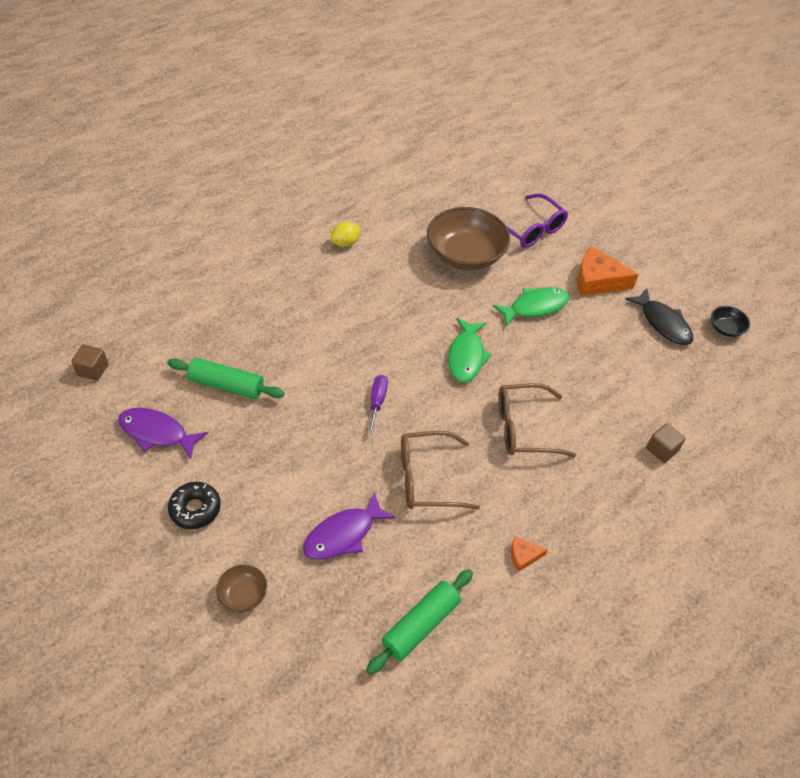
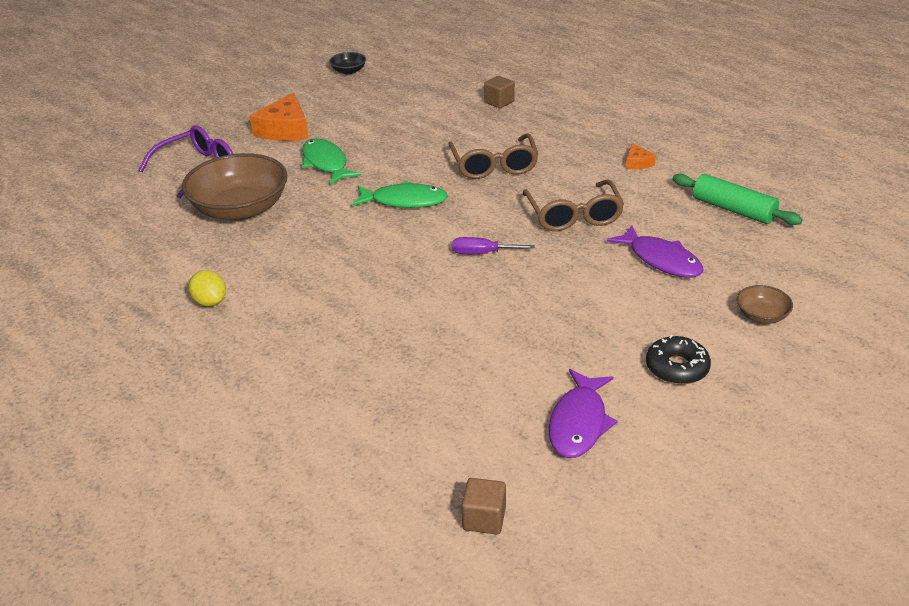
camera: 90 degrees left, 15 degrees down
(226, 385) = (483, 373): green rolling pin -> none
(663, 323) = (344, 98): black fish -> none

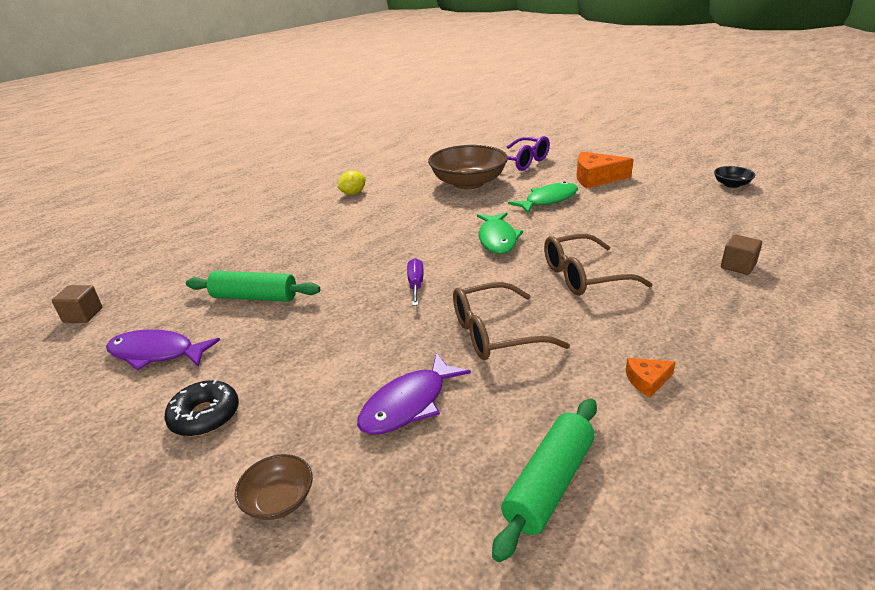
camera: 85 degrees right, 5 degrees down
(478, 363) = (254, 297): none -> green rolling pin

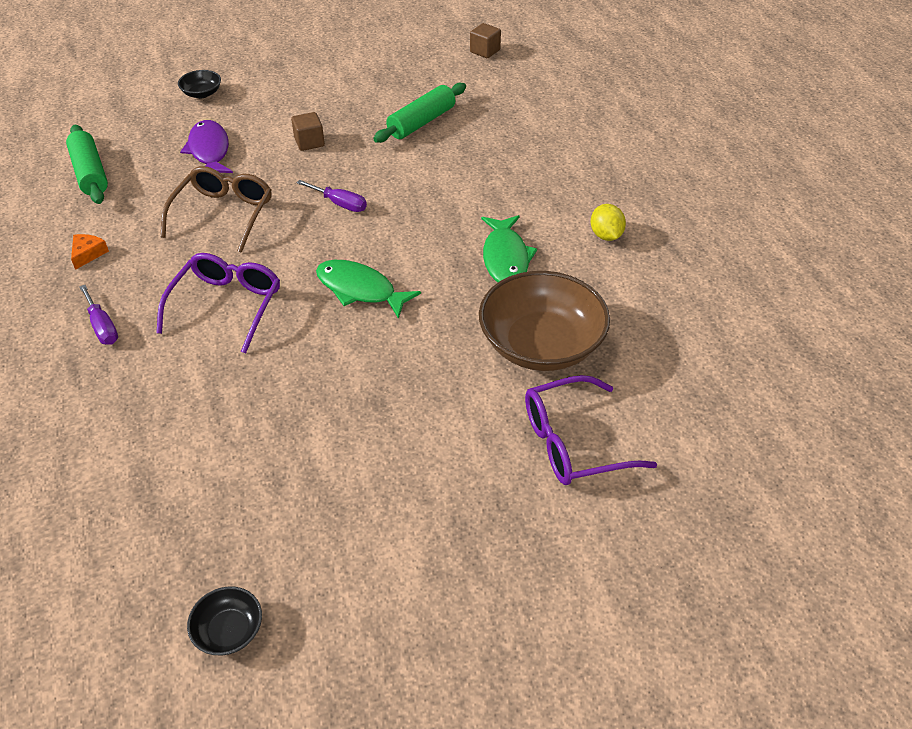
camera: 120 degrees right, 15 degrees up
(157, 353) = (391, 74): purple fish -> none
(205, 416) = (298, 82): black donut -> none
(279, 500) = (202, 93): brown bowl -> black bowl
(548, 200) = (406, 386): green fish -> green fish (505, 258)
(585, 276) = (226, 306): brown glasses -> purple glasses
(596, 178) = (422, 487): orange cheese -> none
(688, 315) = (102, 327): none -> purple screwdriver
(738, 266) = (100, 424): brown cube -> brown cube (309, 142)

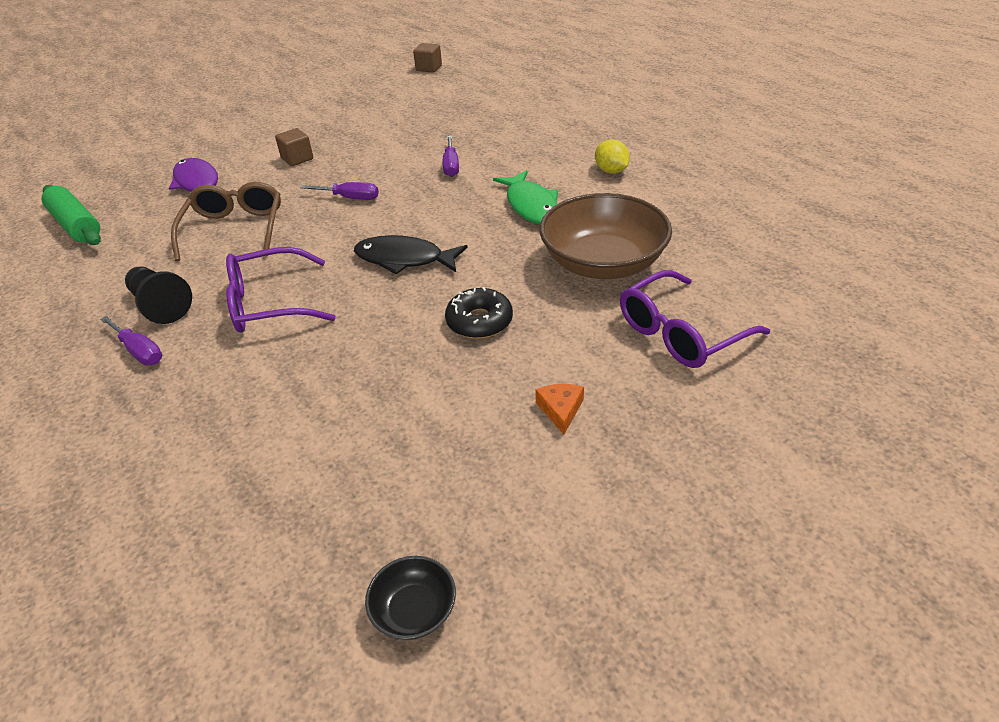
camera: 15 degrees left, 5 degrees down
(88, 254) = (99, 292): orange cheese -> orange cheese (560, 410)
(134, 283) = (160, 306): none -> black pawn
(202, 93) = (172, 143): black bowl -> none
(226, 306) = (271, 303): purple glasses -> purple glasses turned 105 degrees counterclockwise
(360, 289) = (404, 259): green fish -> black fish
(397, 377) = (479, 321): none -> black donut
(421, 122) = (397, 125): green rolling pin -> none
(451, 188) = (451, 166): none -> purple screwdriver

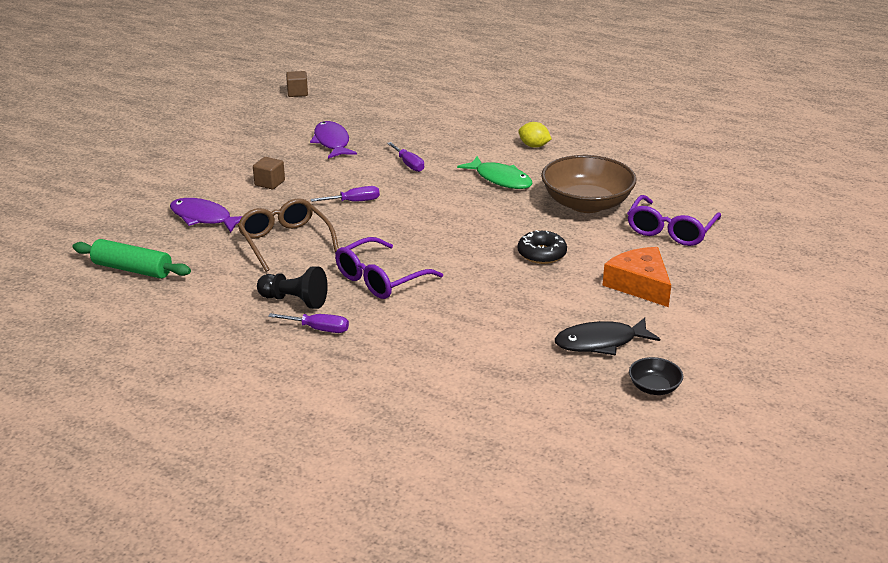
camera: 30 degrees left, 10 degrees down
(403, 125) = (332, 142): none -> purple fish
(404, 259) = (447, 231): black fish -> black fish (600, 342)
(560, 410) = (639, 285): orange cheese -> orange cheese, size x2.05

